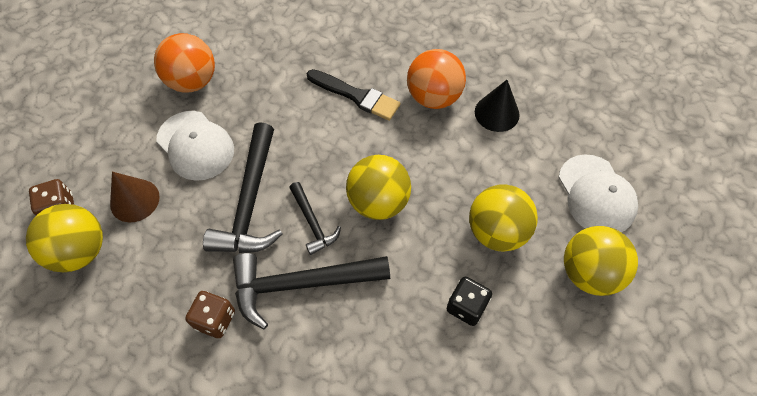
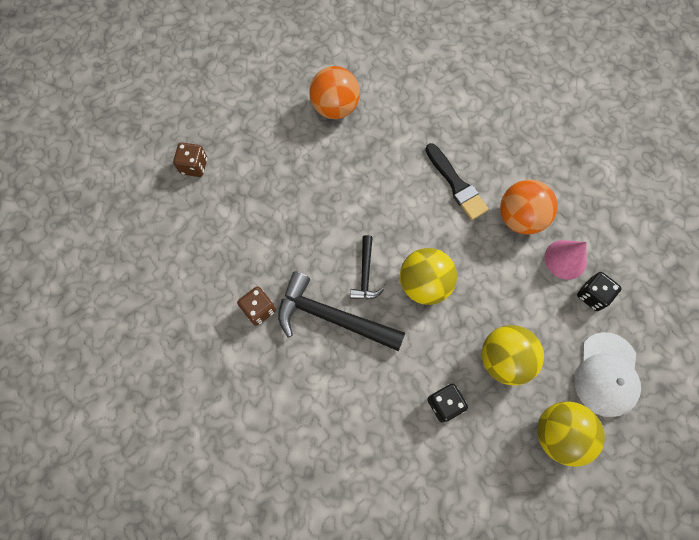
camera: 30 degrees right, 10 degrees up
(80, 251) = (193, 207): yellow ball -> none
(134, 200) = (247, 186): brown cone -> none
(195, 145) = (311, 164): white cap -> none
(250, 202) = (328, 232): black hammer -> none
(497, 113) = (565, 259): black cone -> pink cone
(540, 132) = (592, 295): none -> black dice

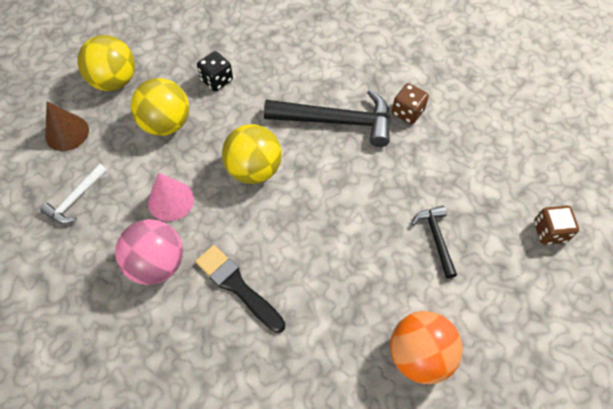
camera: 165 degrees right, 10 degrees down
(365, 274) = (316, 165): black hammer -> black hammer (436, 238)
(520, 218) = (157, 264): orange ball -> pink ball
(565, 259) = (103, 229): pink cone -> pink cone (170, 200)
(592, 295) = (75, 199): black dice -> white hammer
(606, 374) = (67, 133): white cap -> brown cone

